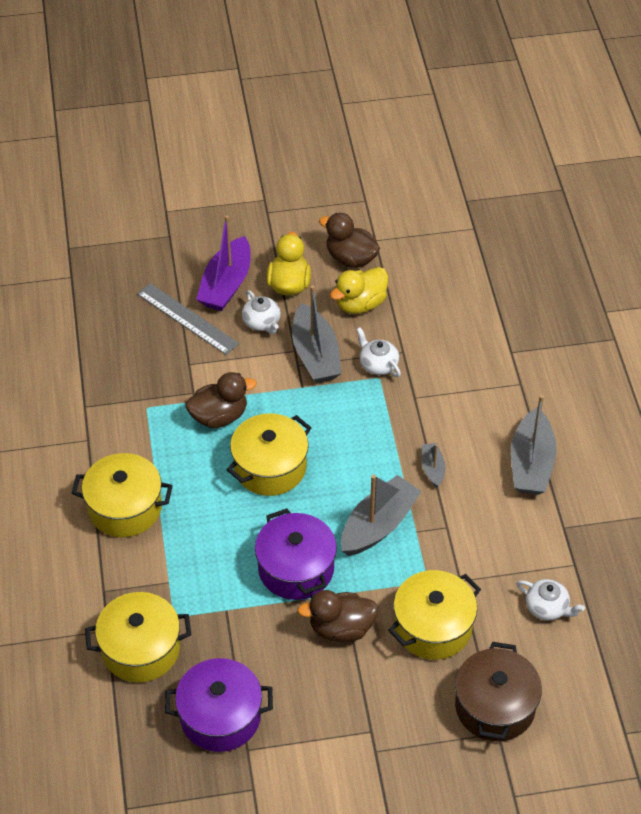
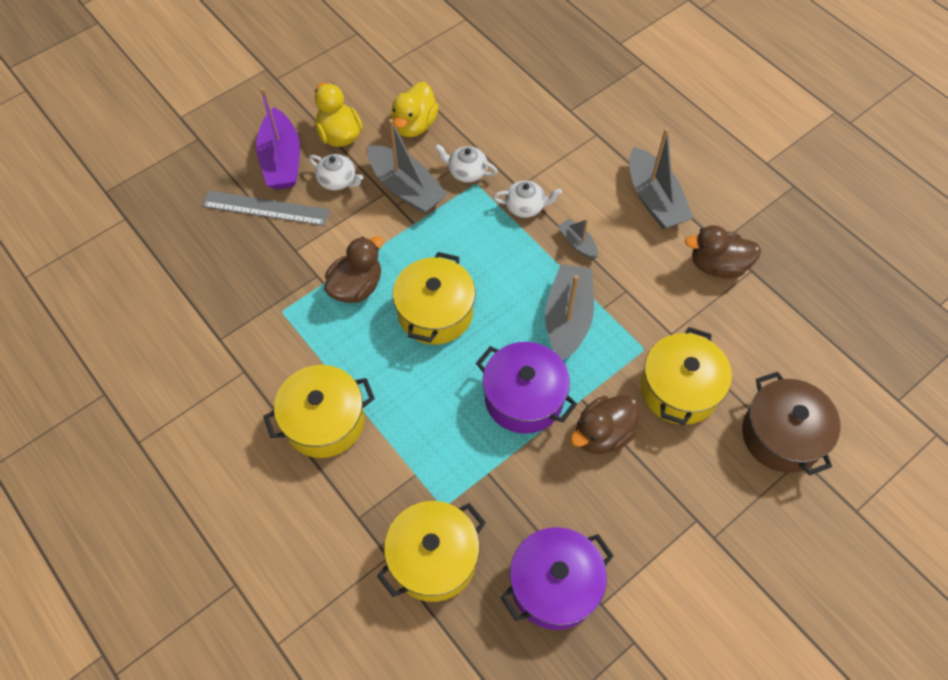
camera: 30 degrees left, 10 degrees up
(350, 258) = (378, 88): brown duck -> brown duck (717, 265)
(547, 607) = (758, 320): white teapot -> white teapot (525, 206)

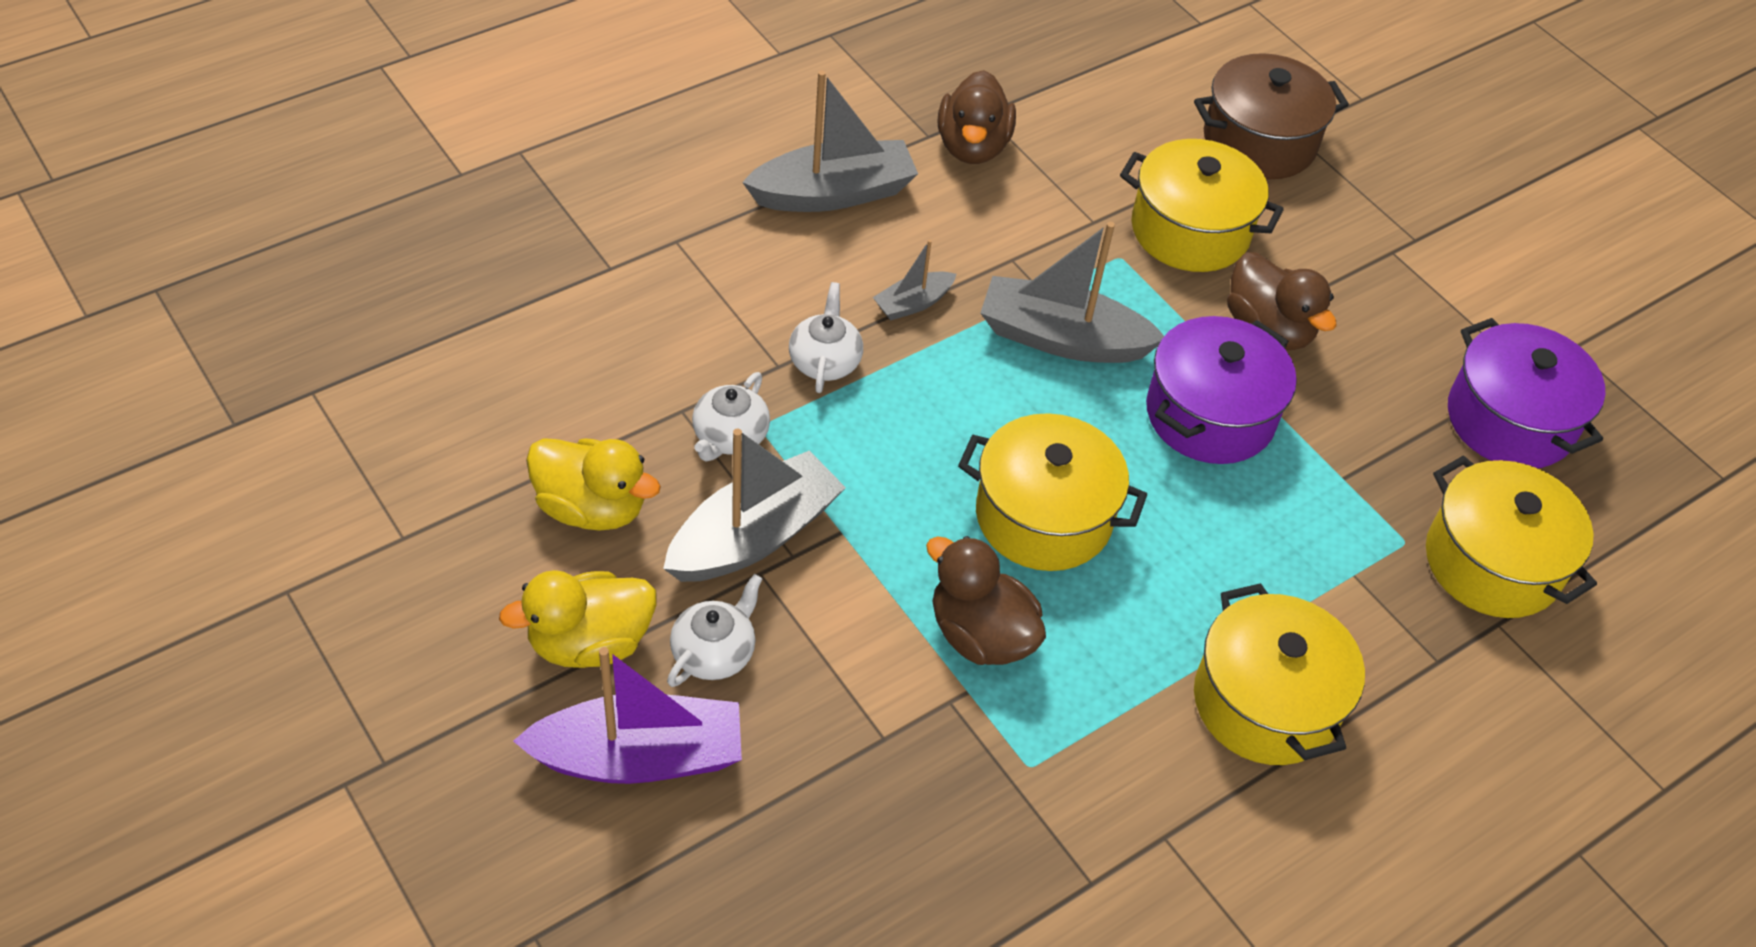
camera: 90 degrees left, 10 degrees down
(265, 208) = (768, 791): grey ruler -> none

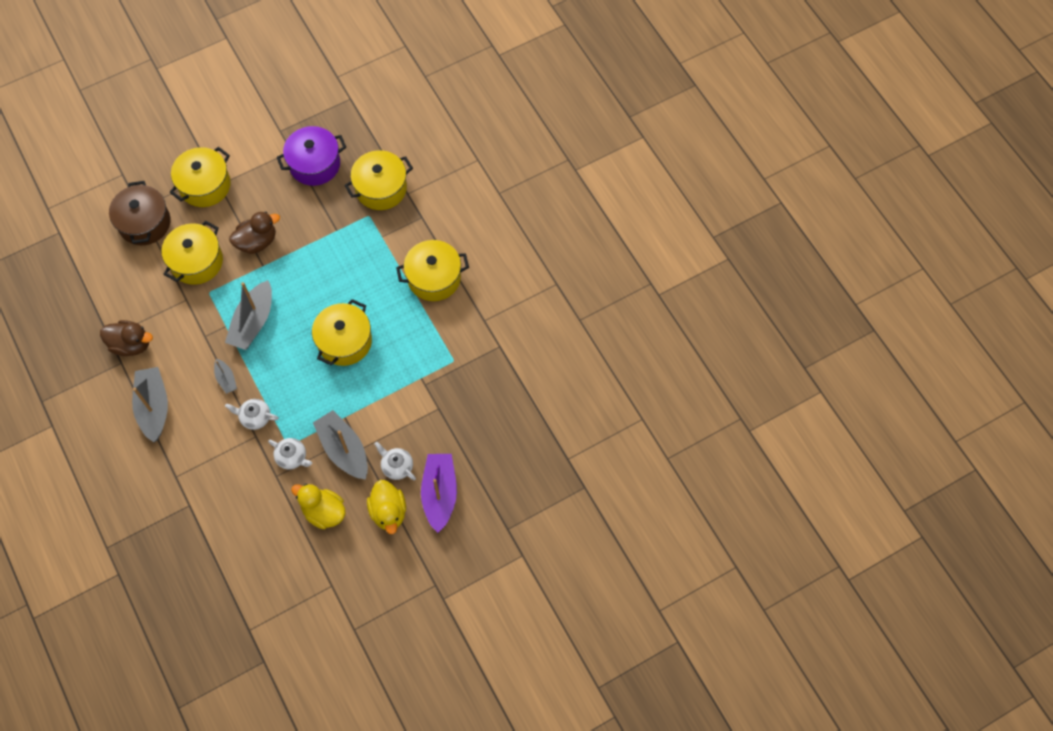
camera: 80 degrees left, 15 degrees up
(592, 508) = (324, 512): yellow duck -> yellow duck turned 90 degrees counterclockwise
(980, 635) = (397, 371): brown duck -> none
(1210, 415) = (300, 272): purple pot -> none
(1382, 228) = (205, 185): none -> yellow pot

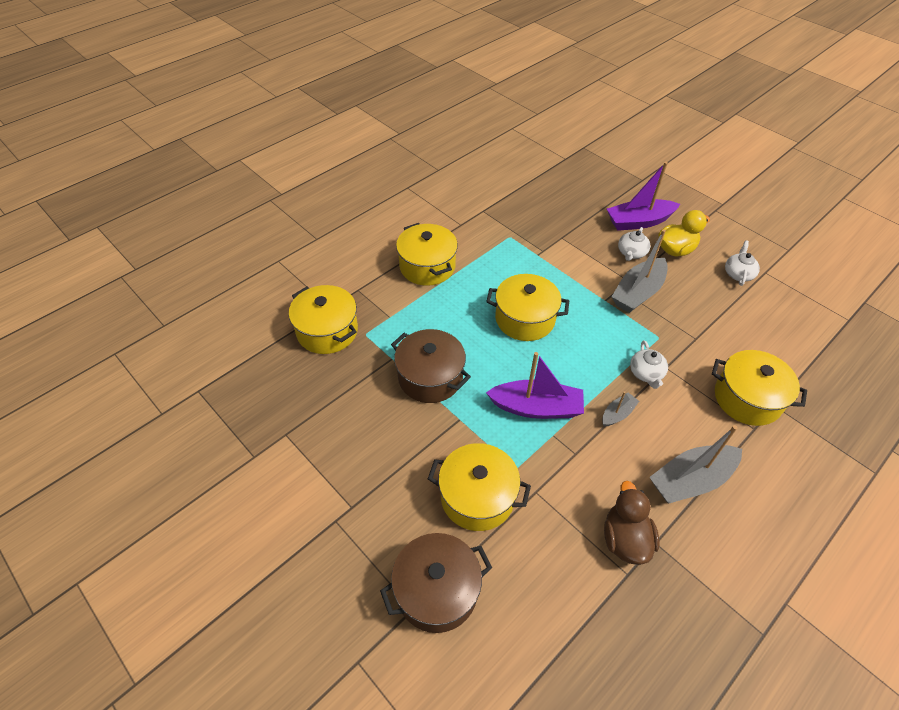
camera: 105 degrees left, 15 degrees down
(205, 185) = (356, 525): yellow pot -> yellow pot (747, 398)
(253, 322) = (536, 407): grey boat -> purple boat
(257, 242) = (428, 434): brown duck -> none
(292, 457) = (669, 330): white teapot -> white teapot (738, 274)
(308, 254) = (430, 377): none -> brown pot
(314, 164) = (303, 403): purple pot -> none
(324, 512) = (705, 293): yellow duck -> none

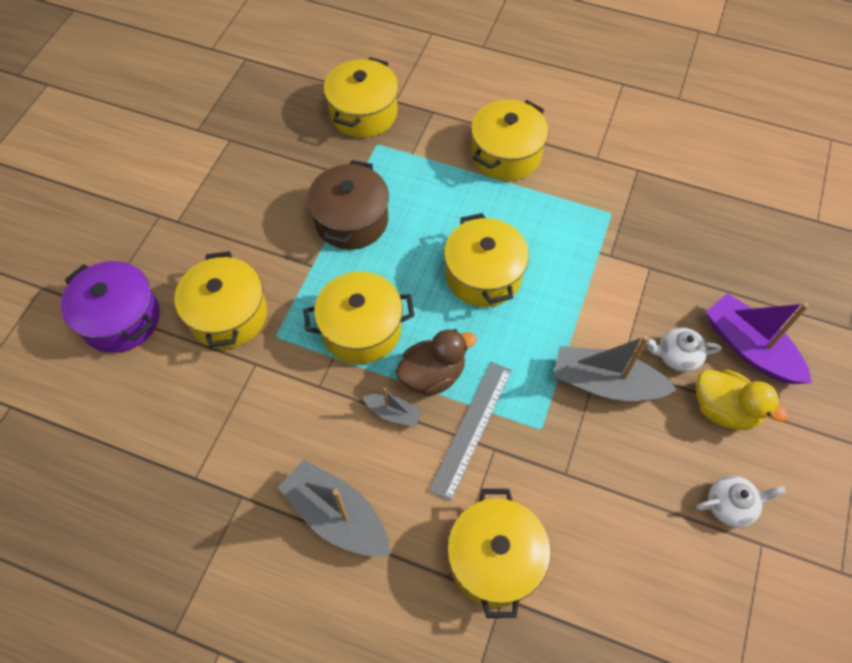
camera: 65 degrees right, 10 degrees up
(437, 590) = (121, 319): brown pot -> purple pot
(536, 407) = (361, 329): purple boat -> yellow pot
(625, 539) = (234, 465): brown duck -> brown duck (432, 375)
(646, 373) = (471, 428): white teapot -> grey ruler

